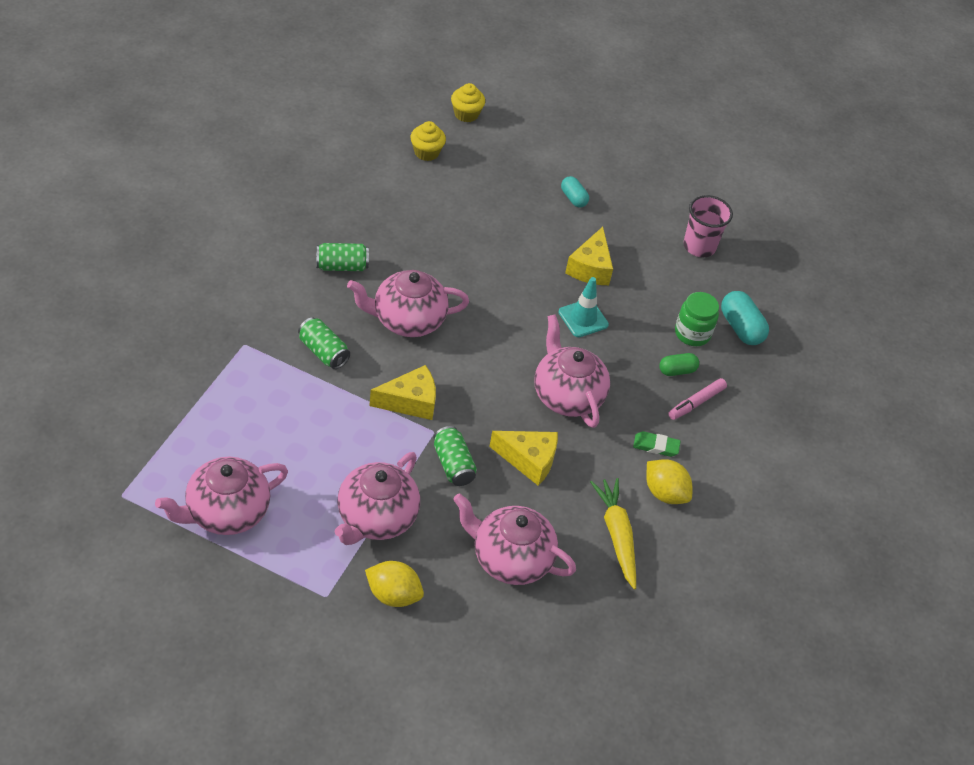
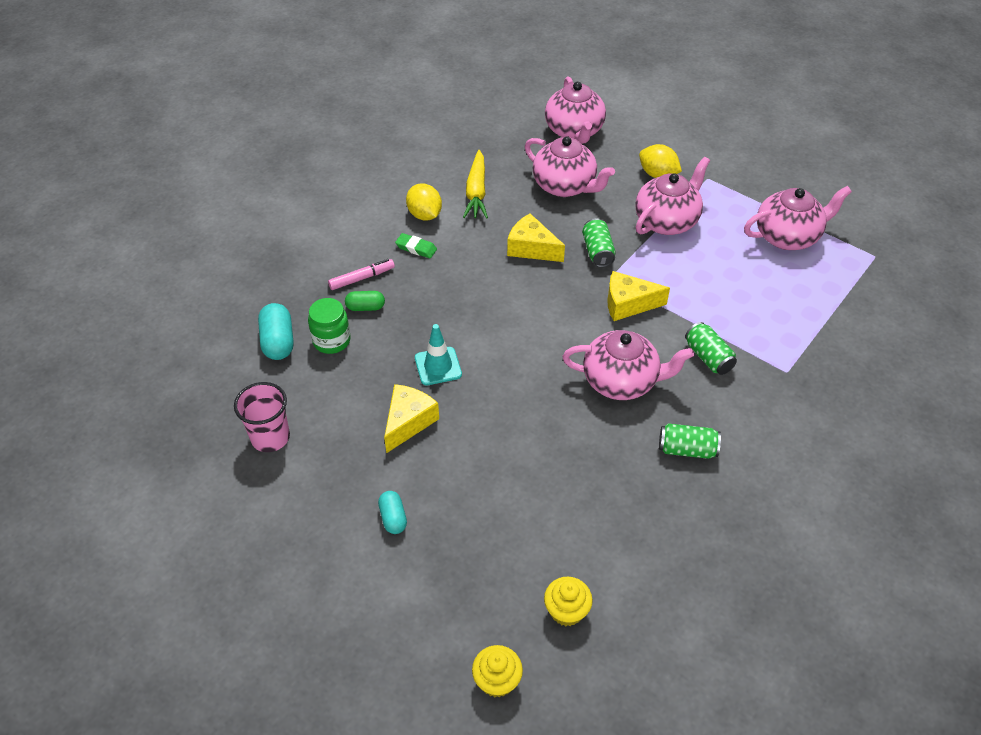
camera: 160 degrees left, 0 degrees up
(567, 395) = (480, 296): pink teapot -> pink teapot (574, 131)

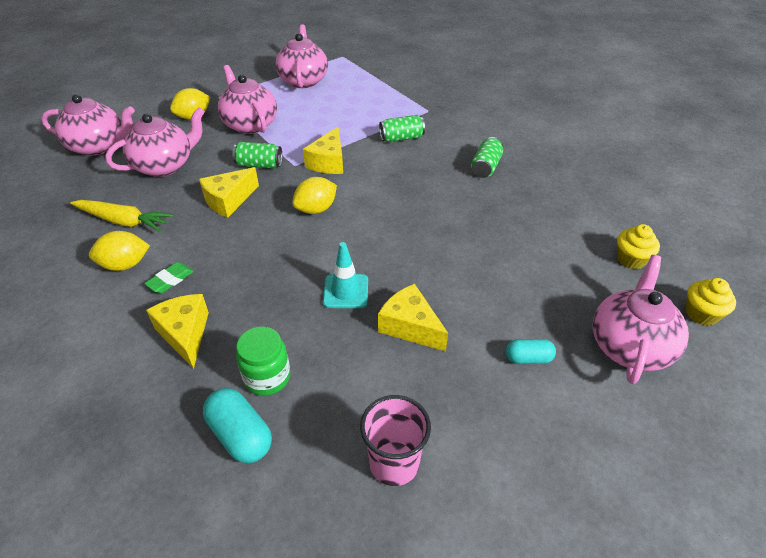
camera: 75 degrees left, 5 degrees down
(278, 341) = (240, 435): turquoise capsule -> turquoise capsule turned 45 degrees clockwise
(362, 278) = (185, 334): pink marker -> yellow cheese
(365, 307) = (232, 337): green capsule -> none
(544, 315) = (316, 209): none -> yellow lemon
(621, 381) = (409, 183): pink teapot -> pink teapot (629, 345)

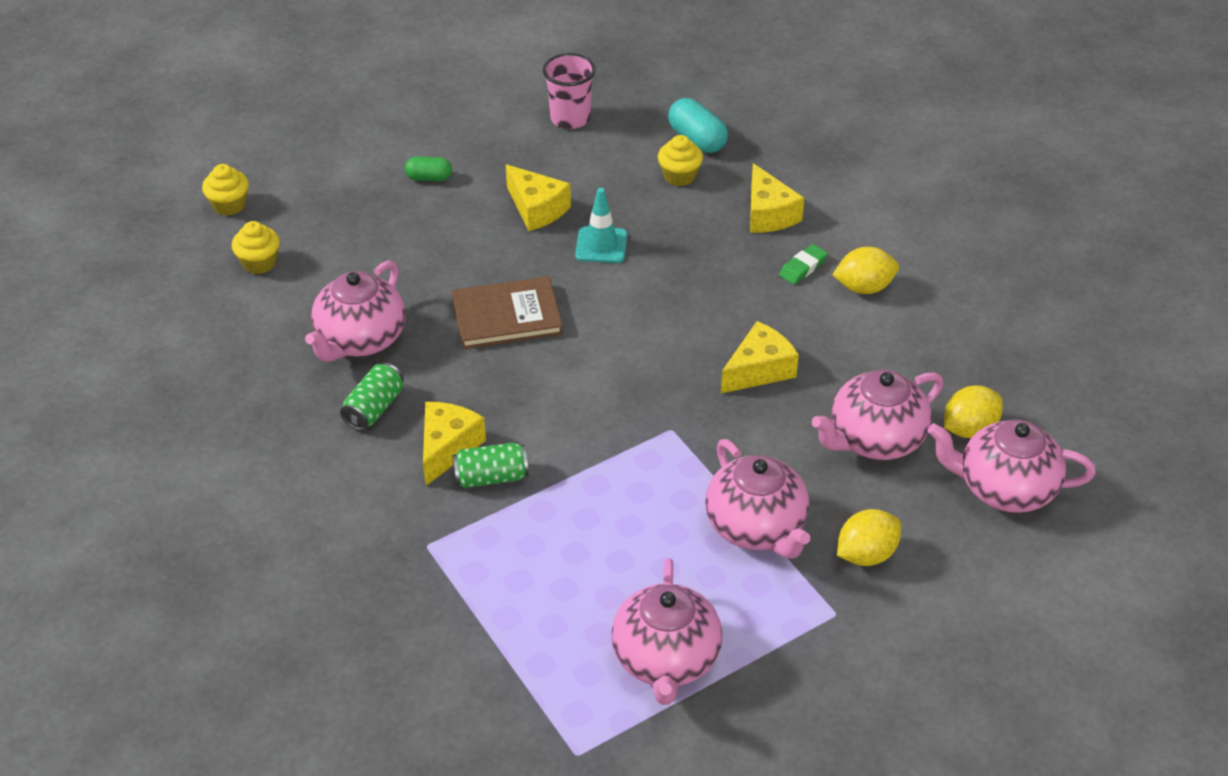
camera: 175 degrees left, 0 degrees up
(123, 221) = (894, 346): yellow carrot -> none
(259, 165) = (726, 432): green can -> none
(267, 377) = (679, 176): green jar -> yellow cupcake
(316, 209) = (635, 350): yellow lemon -> yellow lemon (969, 429)
(328, 162) = (616, 432): yellow cheese -> yellow cheese (447, 448)
(414, 227) = (507, 316): none -> brown book
(528, 358) = (429, 178): turquoise capsule -> green capsule
(629, 345) = (324, 183): pink teapot -> pink teapot (360, 340)

